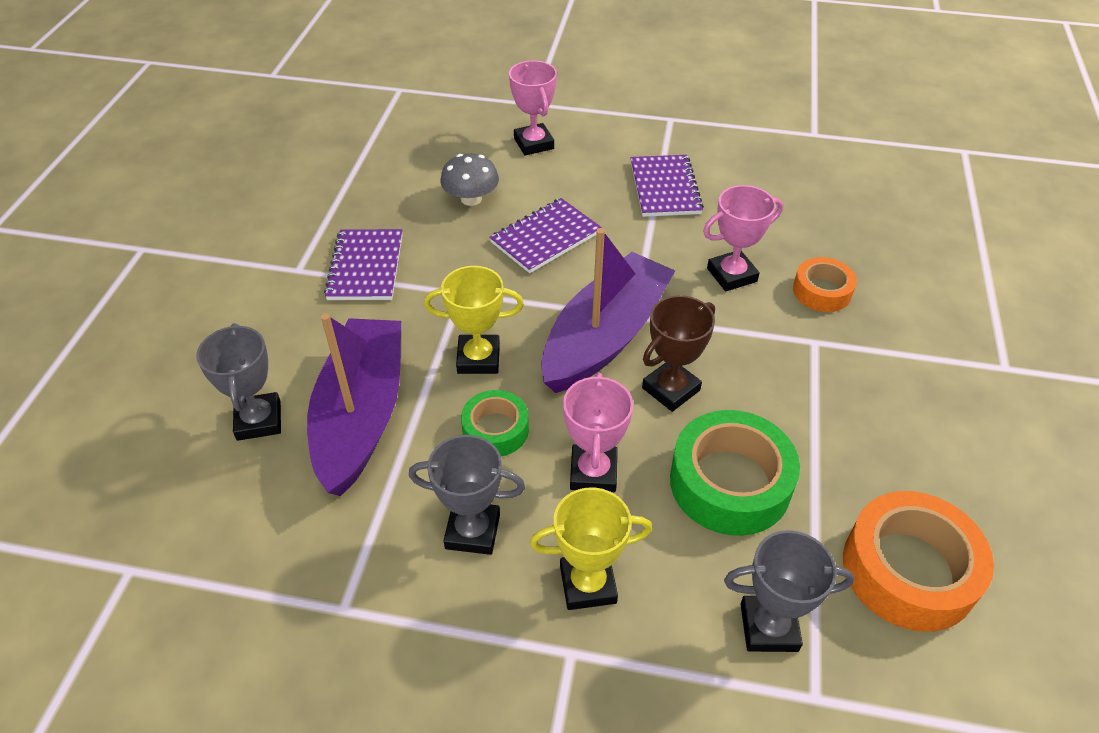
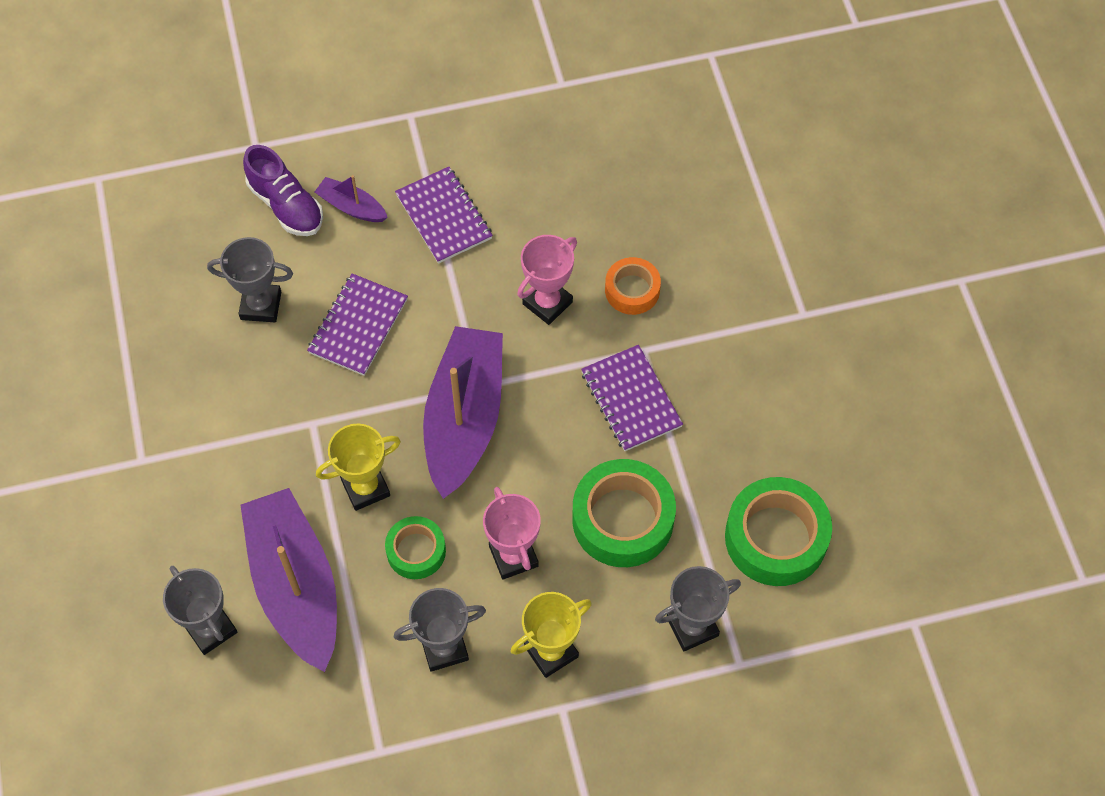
camera: 25 degrees left, 15 degrees up
(366, 267) = (205, 430): purple notebook -> purple notebook (631, 399)
(471, 199) = (261, 305): grey mushroom -> grey trophy
(533, 143) = (286, 205): pink trophy -> purple shoe
(588, 159) = (351, 207): none -> purple boat
(671, 389) = (542, 450): brown trophy -> none
(908, 570) = (775, 538): orange tape -> green tape

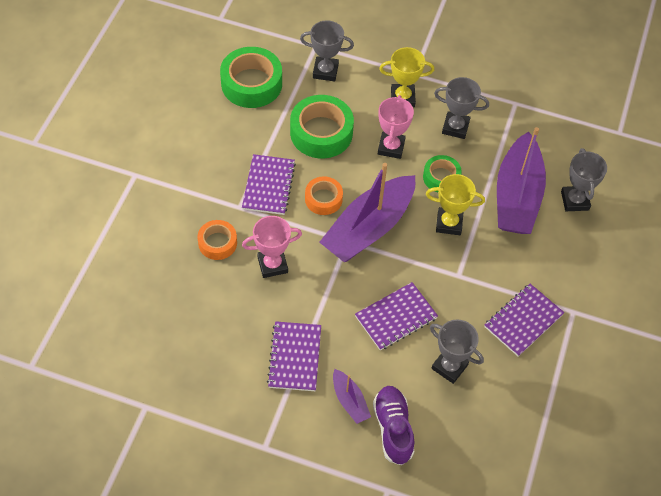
camera: 150 degrees left, 5 degrees down
(200, 411) = (523, 321): none -> purple notebook
(549, 423) = (323, 199): none -> orange tape

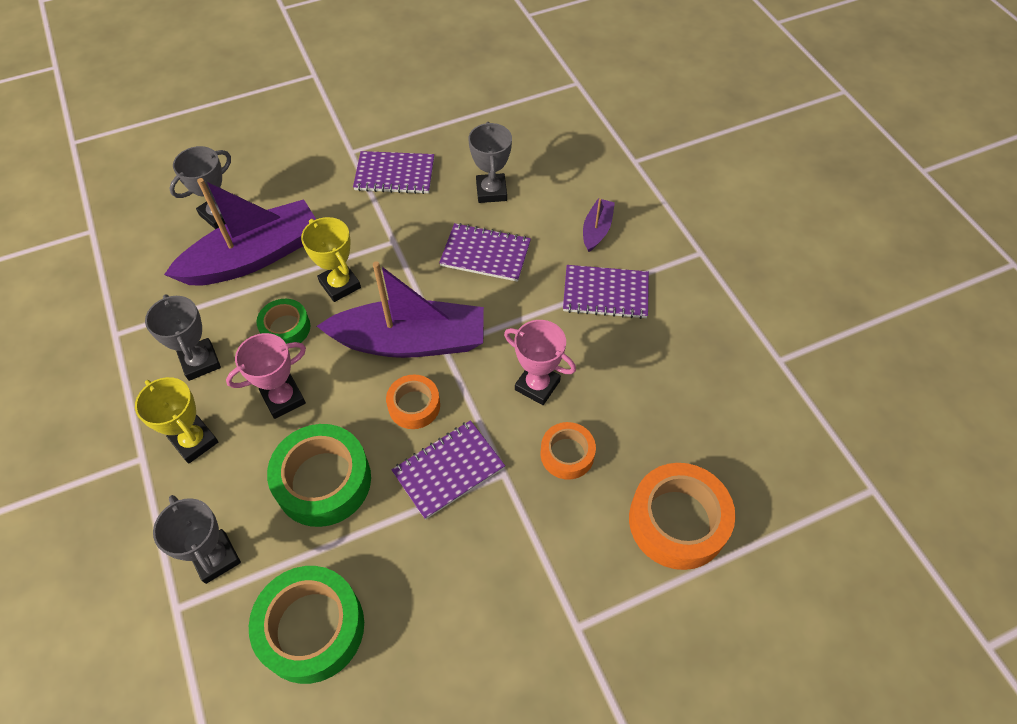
camera: 130 degrees left, 0 degrees up
(128, 258) = (677, 521): none -> orange tape
(295, 357) = (605, 293): purple notebook -> purple notebook turned 45 degrees clockwise
(393, 429) = (585, 189): purple shoe -> none

